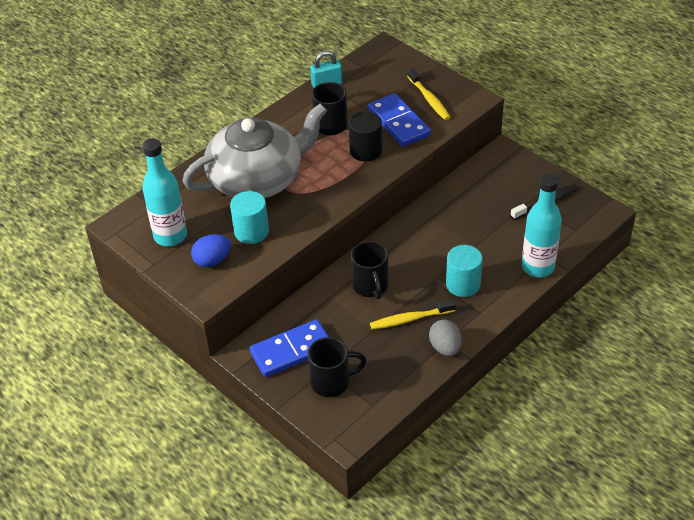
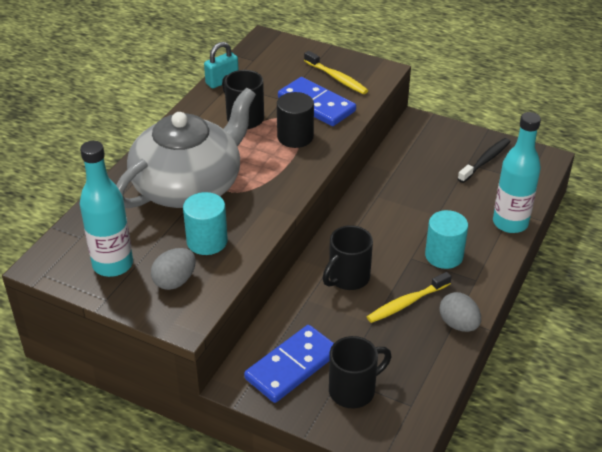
camera: 20 degrees left, 5 degrees down
(212, 260) = (175, 281): blue egg -> grey egg
(370, 286) = (348, 278): black mug -> black mug turned 75 degrees clockwise

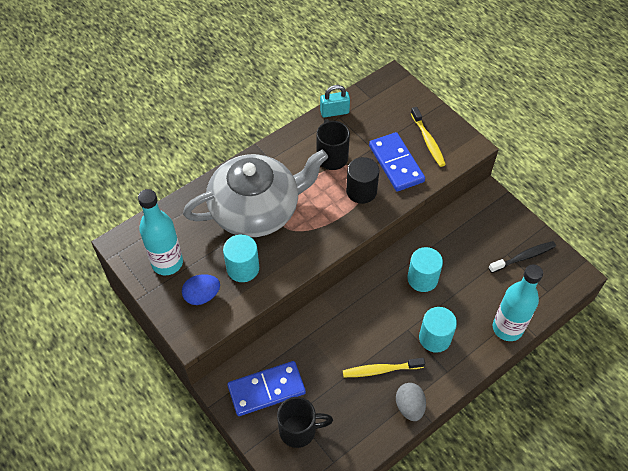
camera: 25 degrees right, 15 degrees up
(175, 281) = (202, 296): grey egg -> blue egg
(348, 278) = (348, 328): black mug -> none
(397, 210) = (422, 278): none -> turquoise cylinder

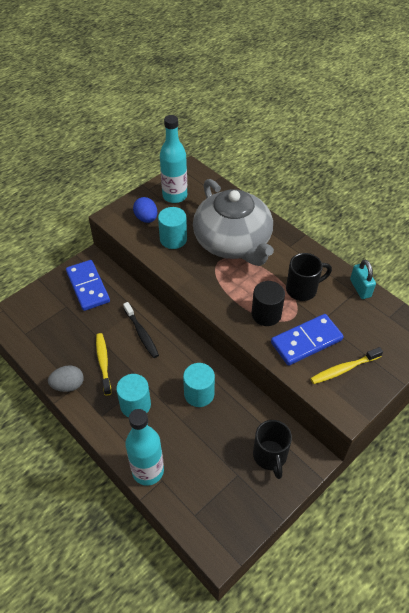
camera: 85 degrees right, 5 degrees down
(299, 430) = (53, 310): black mug -> black mug (270, 456)
(523, 257) = (235, 492): black toothbrush -> black toothbrush (141, 333)

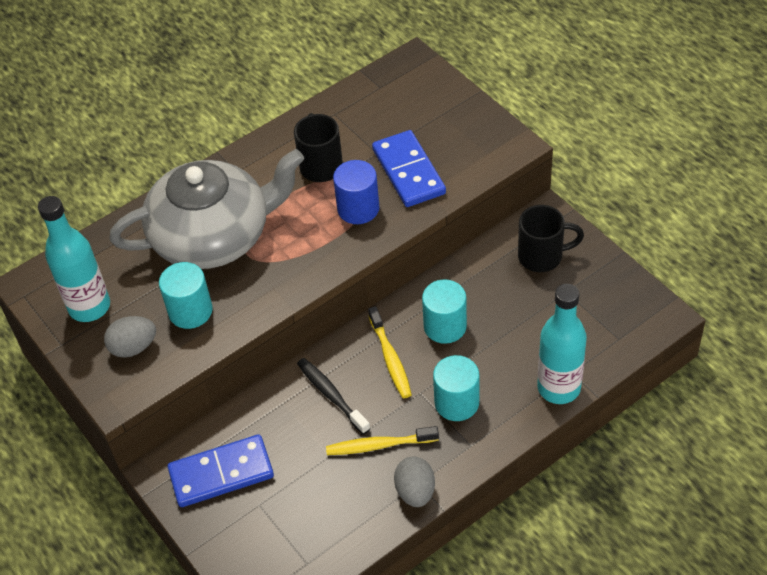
camera: 80 degrees left, 0 degrees up
(141, 333) = (331, 395): black toothbrush -> black toothbrush turned 105 degrees counterclockwise
(146, 218) = (133, 347): blue egg -> grey egg
(266, 314) = (358, 208): black cylinder -> blue cylinder
(343, 369) = (455, 141): yellow toothbrush -> yellow toothbrush (390, 358)
(360, 288) = (329, 107): turquoise padlock -> none

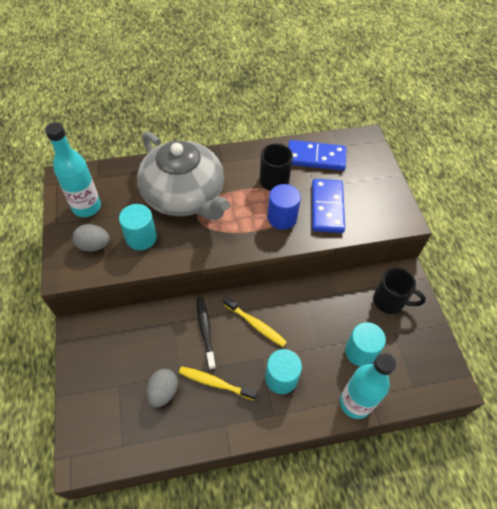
camera: 20 degrees right, 5 degrees up
(213, 236) = (184, 195): grey teapot -> grey teapot turned 45 degrees clockwise
(221, 473) = (110, 350): blue domino -> blue domino (316, 157)
(390, 358) = (255, 324): yellow toothbrush -> yellow toothbrush turned 60 degrees counterclockwise
(415, 491) = (220, 430): grey egg -> grey egg (163, 392)
(445, 326) = (302, 319): turquoise cylinder -> turquoise cylinder (360, 351)

